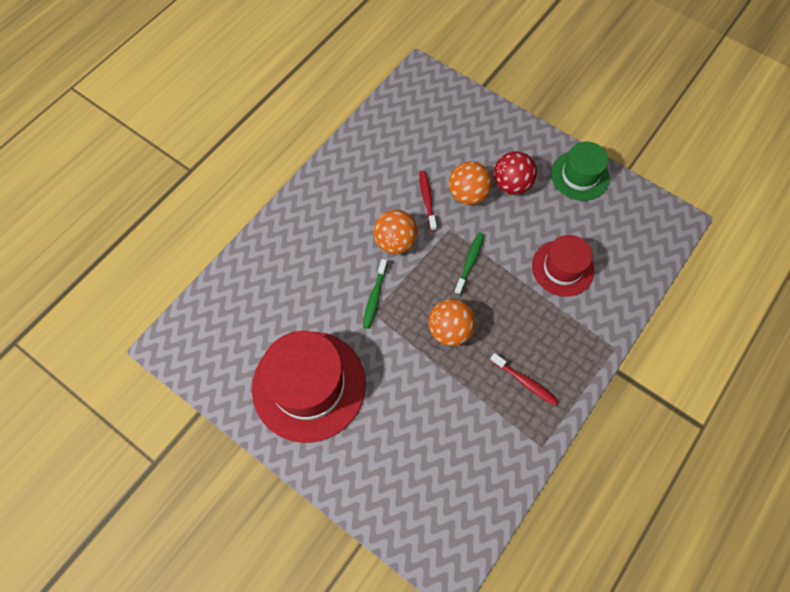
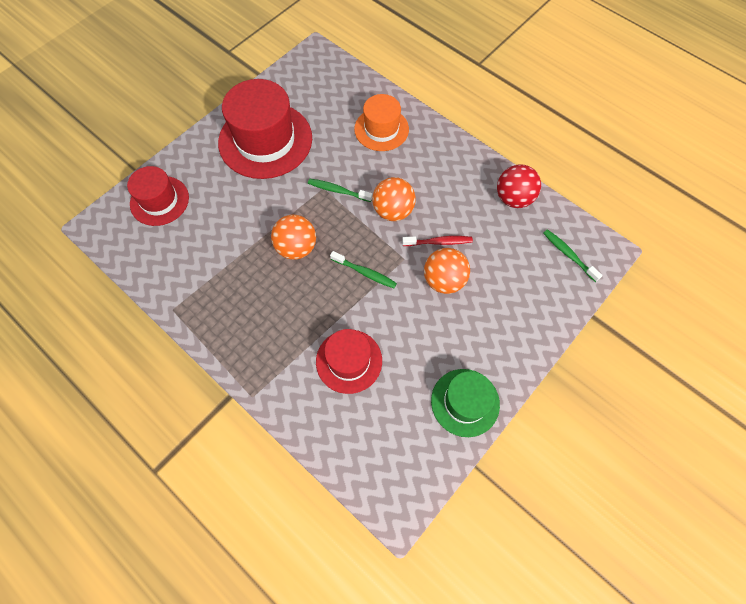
camera: 95 degrees right, 0 degrees up
(288, 260) = (381, 129): none -> orange hat
(406, 497) = (159, 201): none -> red hat
(427, 99) = (568, 254): none -> green toothbrush
(511, 184) = (455, 325): red ball -> red ball (513, 198)
(525, 382) = (235, 305): red toothbrush -> none

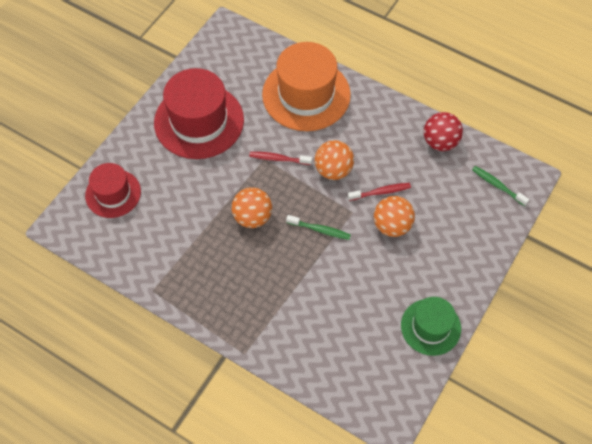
camera: 10 degrees left, 5 degrees down
(338, 190) = (278, 159): green toothbrush -> red toothbrush
(349, 361) = (323, 309): red hat -> none
(381, 129) = (306, 94): orange hat -> orange hat, size x1.70

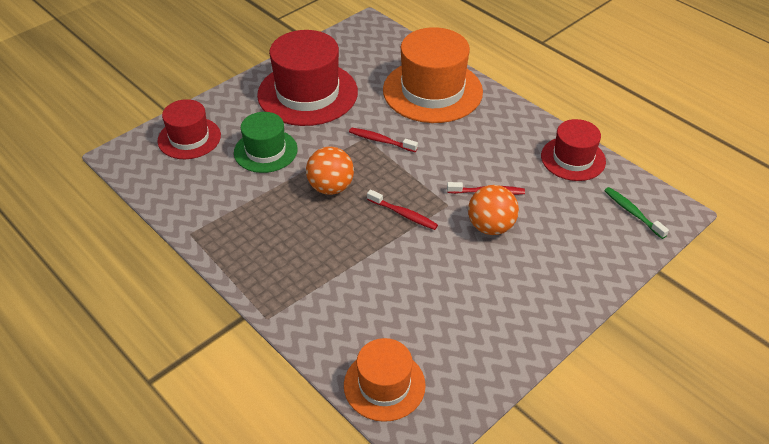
camera: 15 degrees right, 15 degrees down
(320, 230) = (403, 214): green toothbrush -> red toothbrush
(333, 170) = (439, 162): orange ball -> none
(351, 387) = (384, 385): none -> orange hat
(430, 327) = (507, 341): green hat -> green hat (265, 151)
(440, 142) = (573, 159): red ball -> red hat

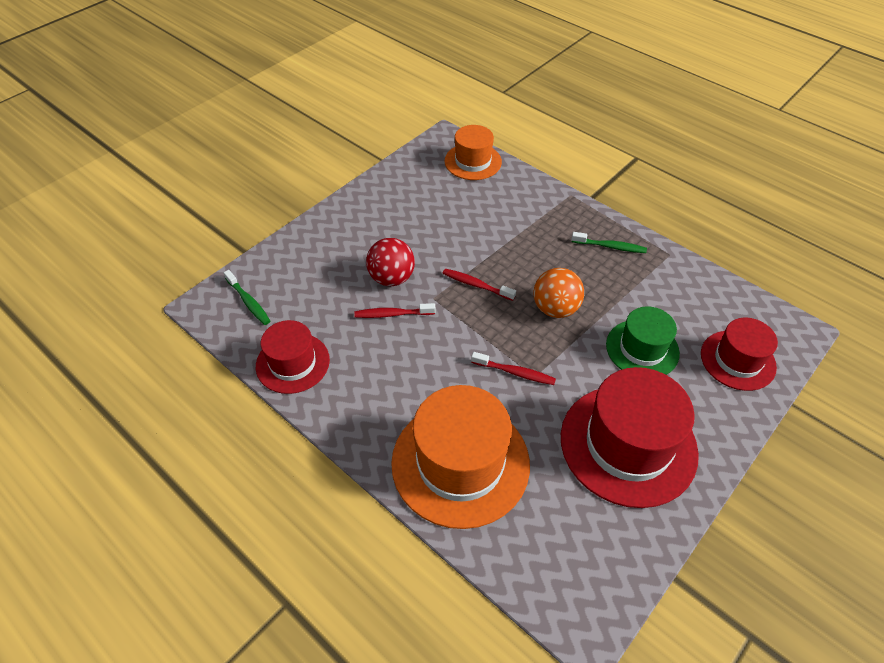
camera: 175 degrees right, 5 degrees up
(249, 246) = (610, 246): none -> green toothbrush
(490, 227) = (391, 278): orange ball -> red ball

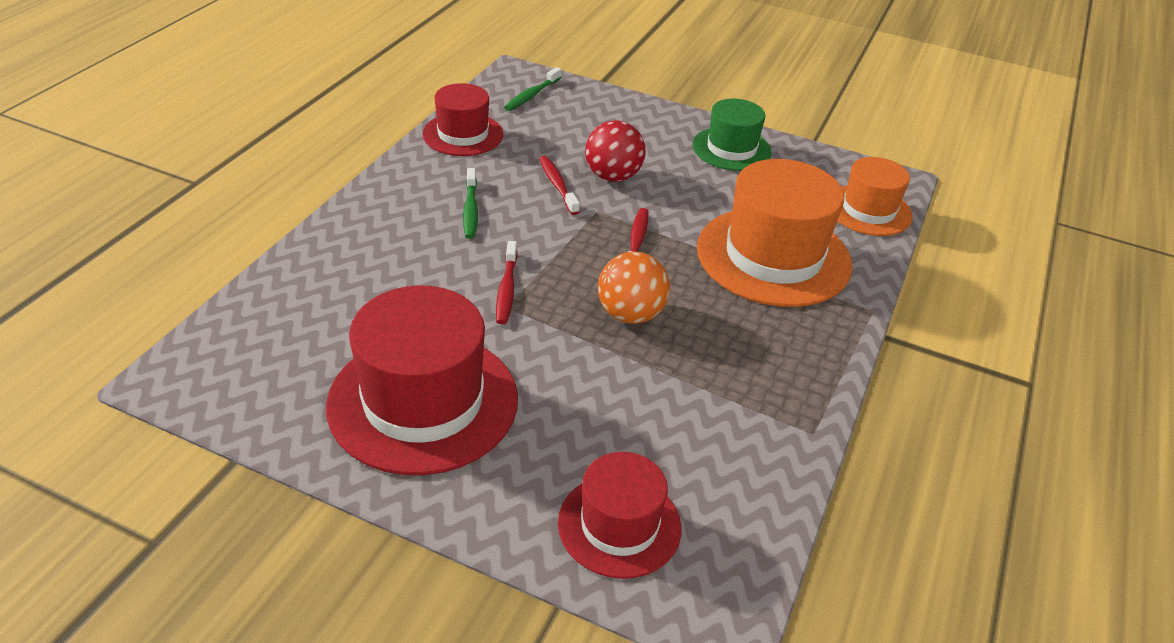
camera: 70 degrees right, 10 degrees down
(460, 463) = (364, 262): orange hat -> orange hat (773, 256)
(610, 246) = (786, 361): green toothbrush -> green toothbrush (470, 210)
(642, 349) = (595, 408): green hat -> green hat (731, 149)

